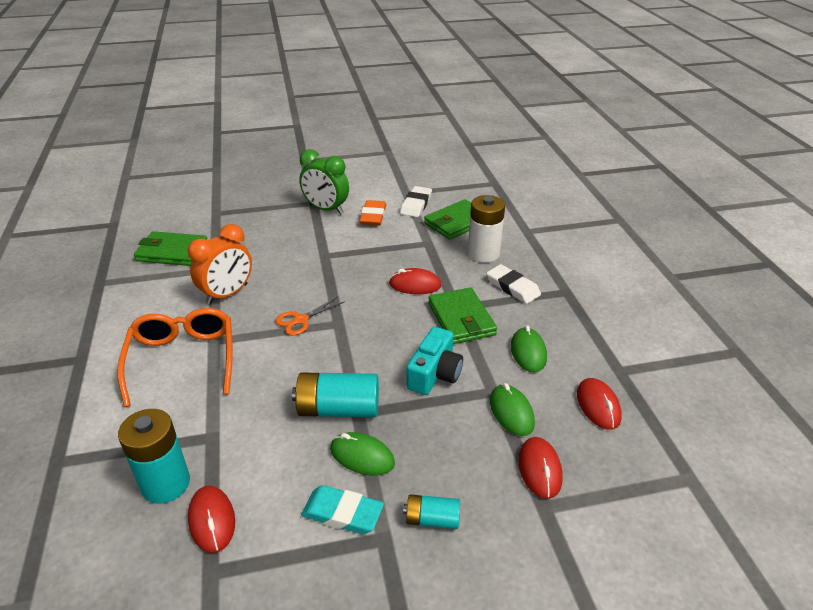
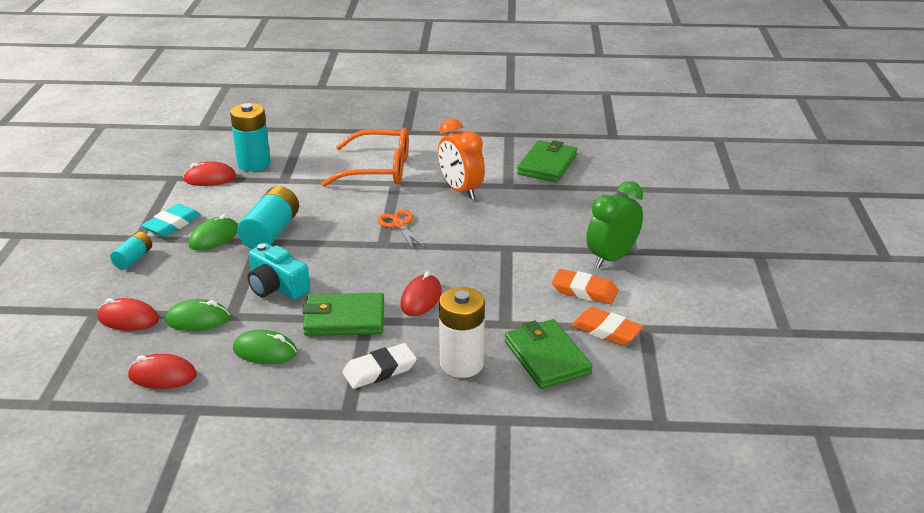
camera: 105 degrees right, 5 degrees down
(416, 205) = (606, 330): white eraser -> orange eraser

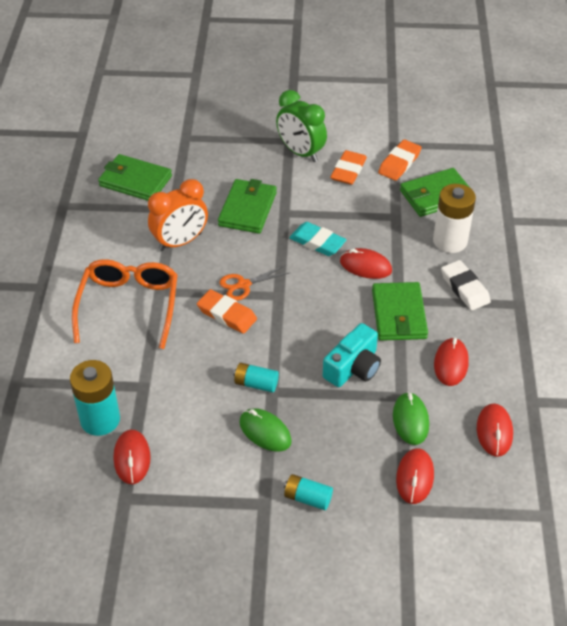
camera: 90 degrees left, 15 degrees up
(172, 224) = (236, 476): turquoise eraser -> turquoise eraser (317, 242)
(265, 351) = (451, 364): green mouse -> red mouse
(271, 232) = (256, 384): turquoise battery -> turquoise battery, size x0.57
(360, 216) = (227, 314): none -> orange eraser
(510, 225) = (247, 209): none -> green wallet

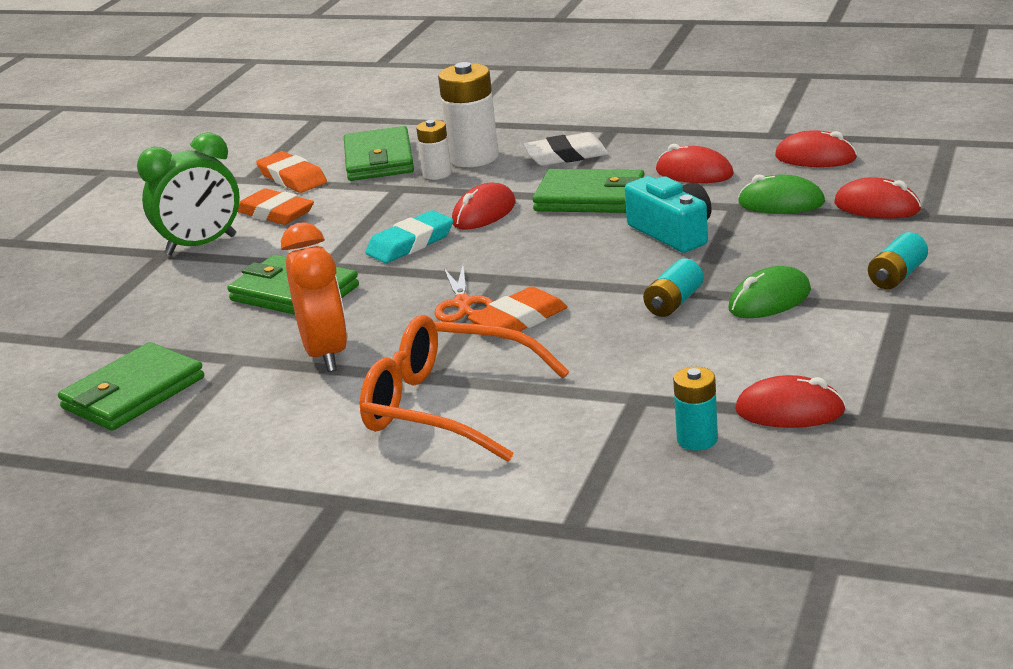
camera: 70 degrees left, 20 degrees down
(100, 419) = (697, 439): turquoise battery -> turquoise battery, size x0.57
(420, 229) = (437, 174): none -> white battery

